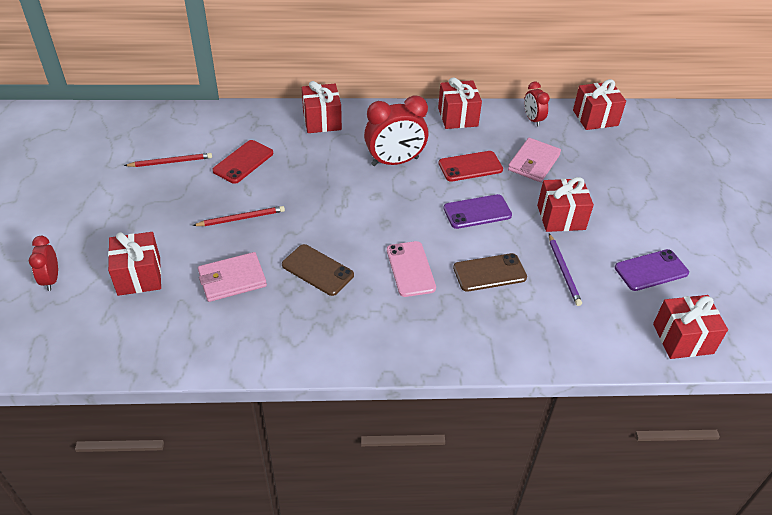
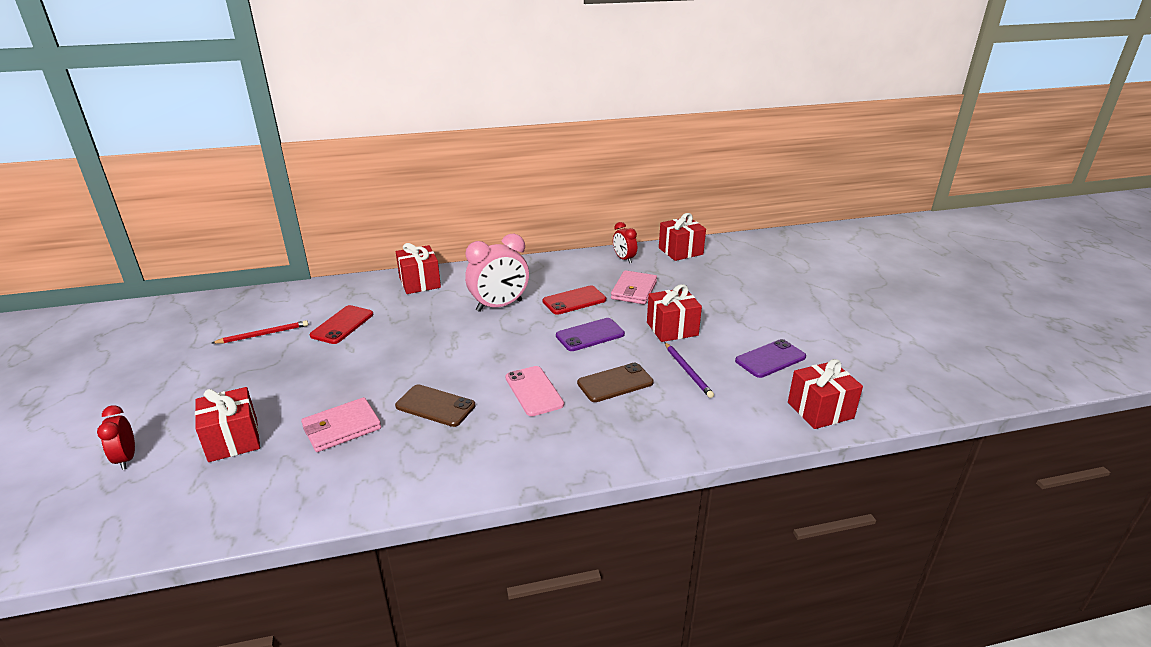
camera: 10 degrees left, 15 degrees down
(241, 218) = (345, 372): red pencil -> none
(395, 162) = (499, 306): red clock -> pink clock
(457, 117) = (553, 265): red gift -> none

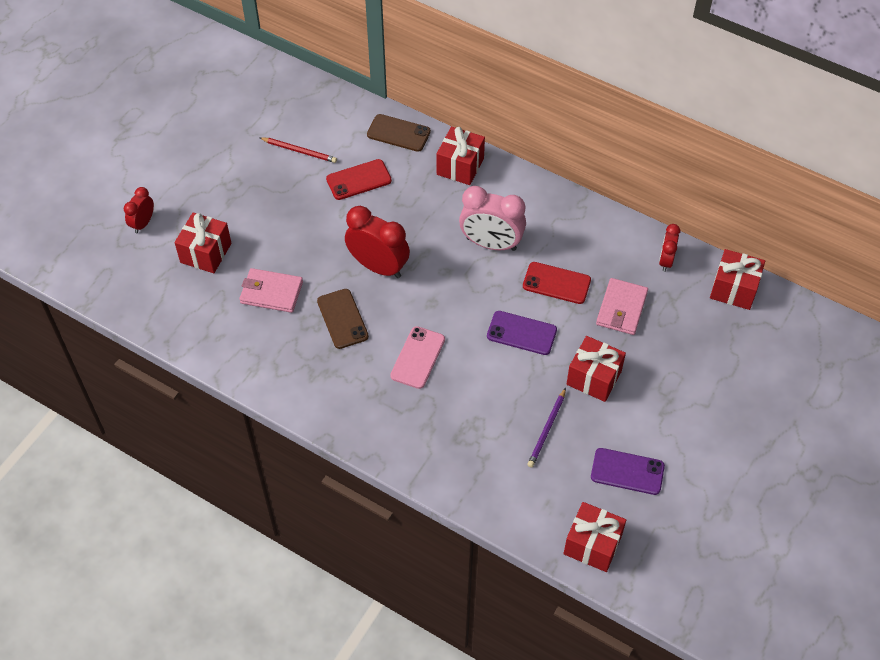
camera: 45 degrees right, 25 degrees up
(425, 360) = (378, 267): none -> red clock
(615, 383) = (481, 396): brown phone -> brown phone (398, 133)
(634, 290) = (621, 309): pink wallet -> pink wallet turned 45 degrees counterclockwise

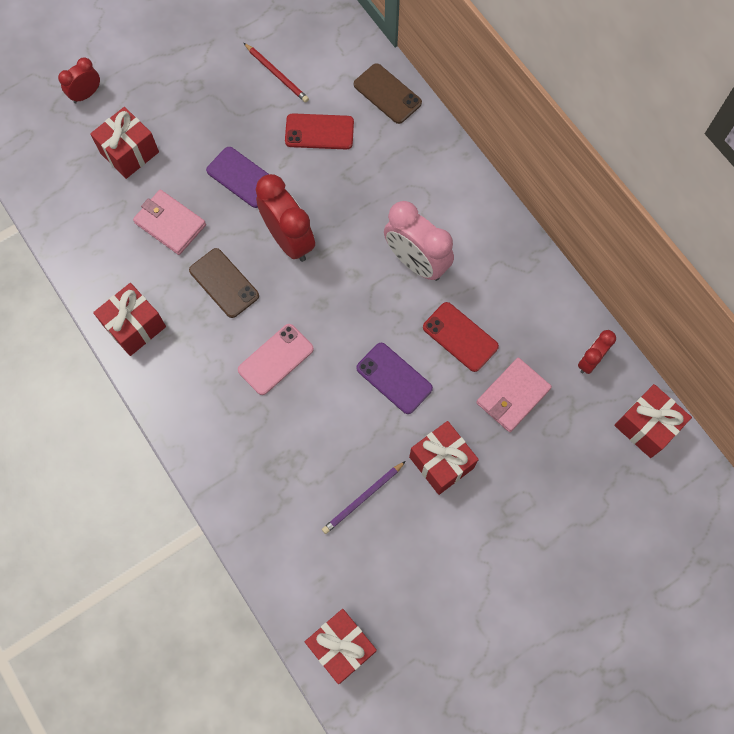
camera: 25 degrees right, 15 degrees up
(342, 319) = (224, 283): brown phone -> brown phone turned 45 degrees counterclockwise
(460, 166) = (431, 158): red gift -> red gift (135, 326)
(627, 472) = (419, 583): purple phone -> purple phone (242, 177)

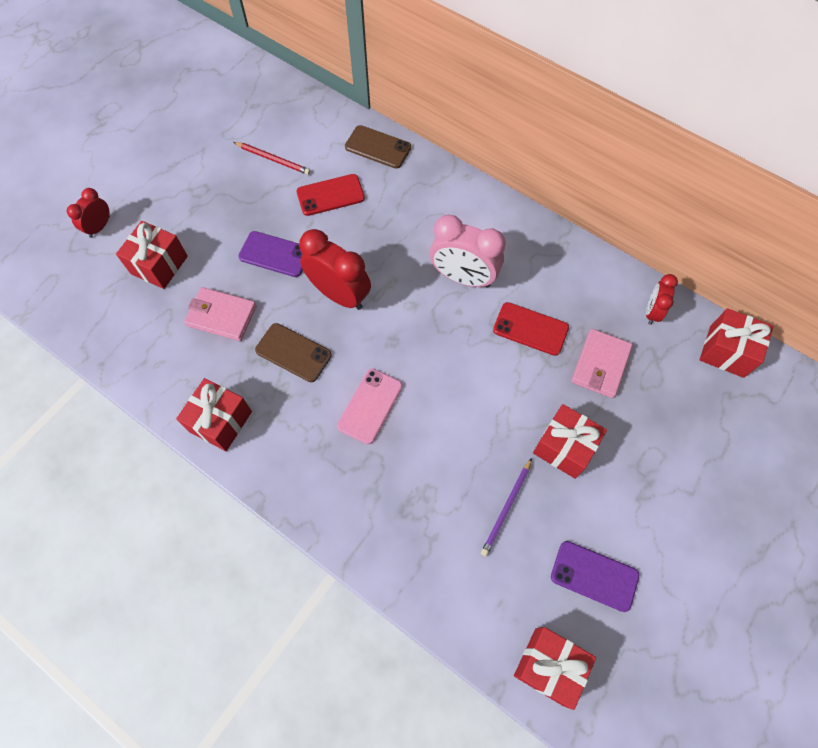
camera: 20 degrees left, 5 degrees down
(394, 378) = (487, 385): purple phone -> purple phone (594, 575)

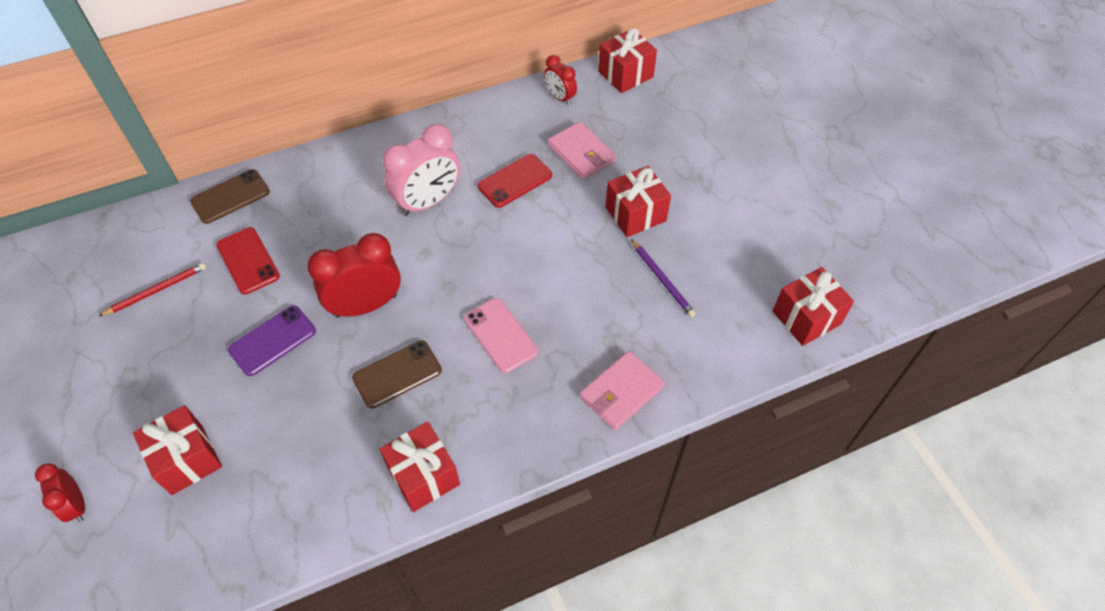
camera: 60 degrees left, 10 degrees down
(221, 316) = (303, 422): pink wallet -> pink wallet (621, 392)
(330, 195) = (248, 261): red phone -> red phone turned 45 degrees counterclockwise
(594, 575) = (751, 250): purple phone -> none

